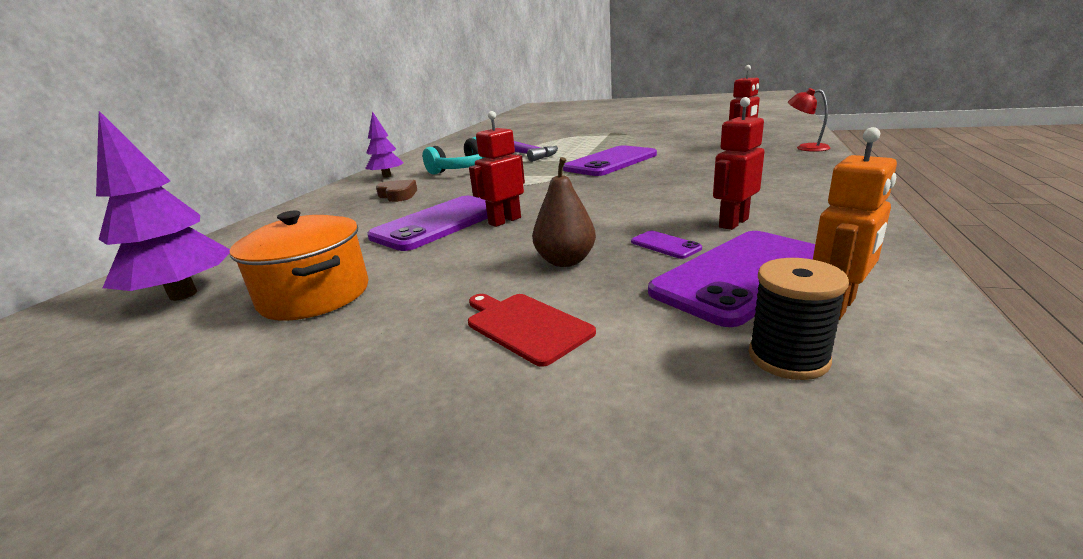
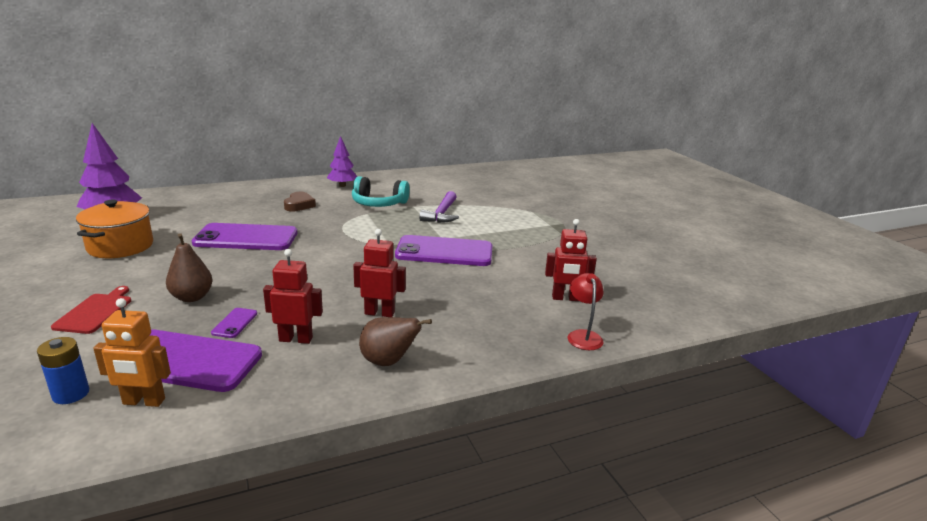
camera: 45 degrees right, 0 degrees up
(504, 221) = (261, 256): red robot -> red robot (379, 313)
(788, 357) = (71, 394): black spool -> blue battery
(809, 197) = (388, 362): none -> brown pear

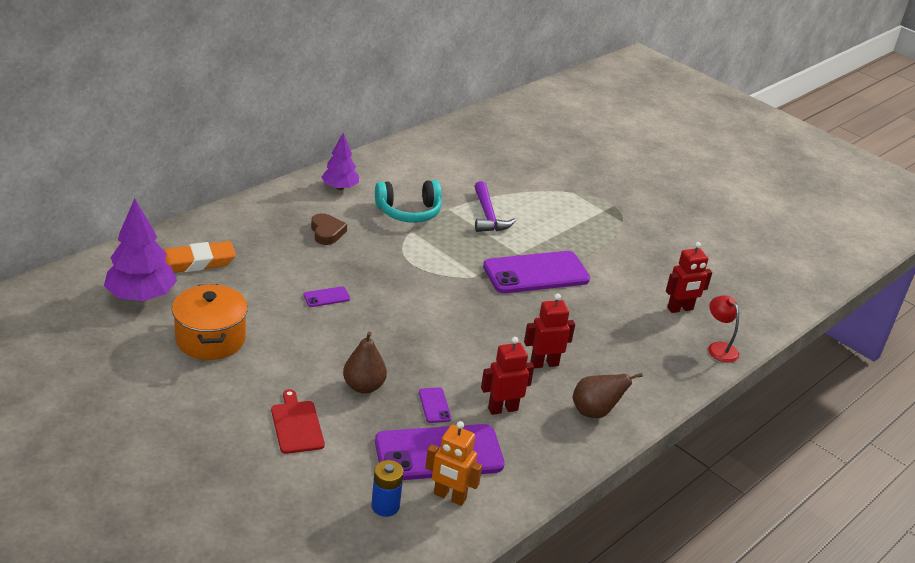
camera: 25 degrees left, 10 degrees up
(143, 402) = (449, 497): orange robot -> orange robot turned 45 degrees clockwise
(180, 206) = (196, 262): none -> orange eraser
(246, 238) = (326, 297): purple phone -> purple phone, size x0.41

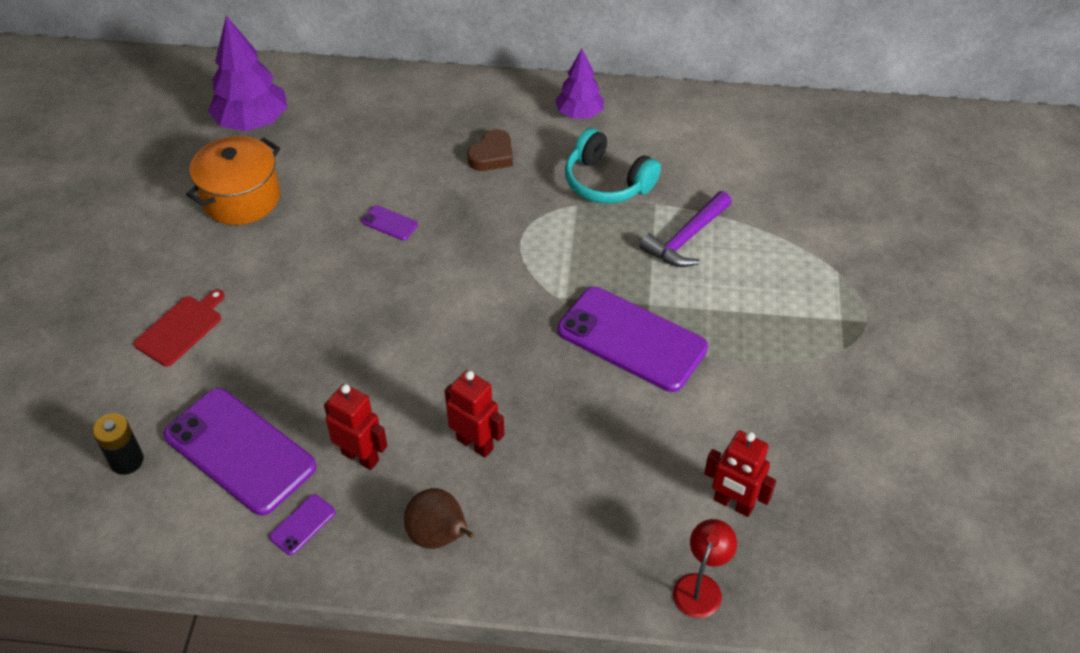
camera: 55 degrees right, 15 degrees up
(196, 262) = (338, 116): orange eraser -> none
(363, 386) = (283, 335): brown pear -> none
(385, 506) = (127, 461): blue battery -> black battery
(434, 405) = (309, 402): purple phone -> purple phone (302, 524)
(449, 497) = (183, 499): orange robot -> none

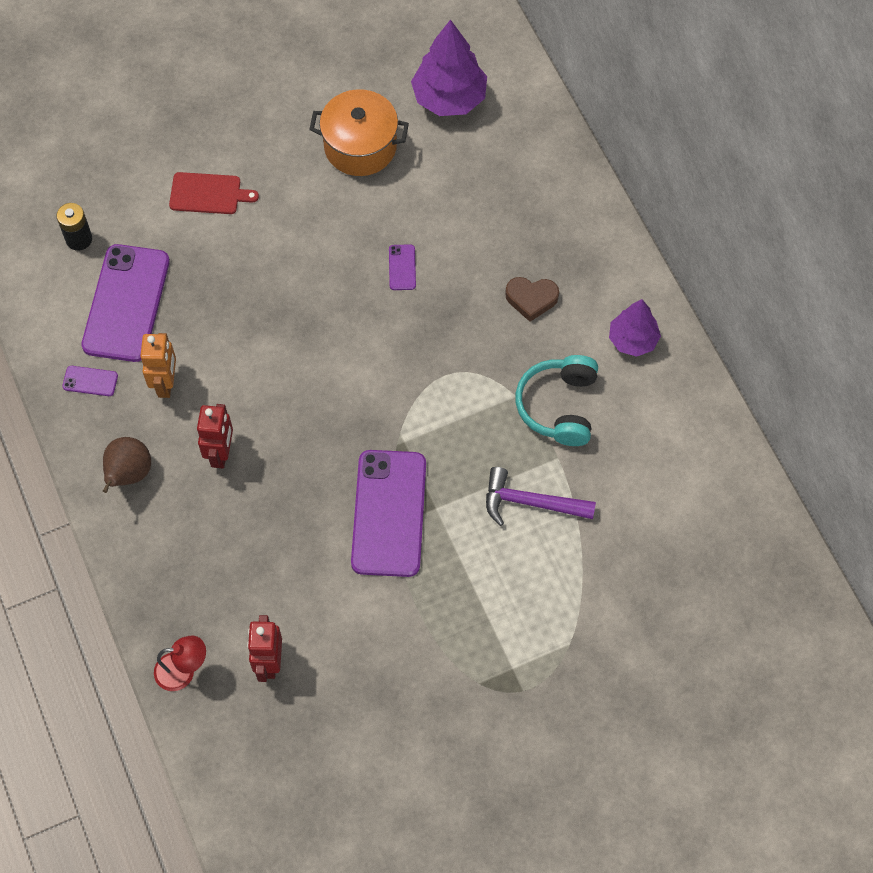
camera: 60 degrees right, 15 degrees up
(360, 456) = (166, 383): red robot -> orange robot

